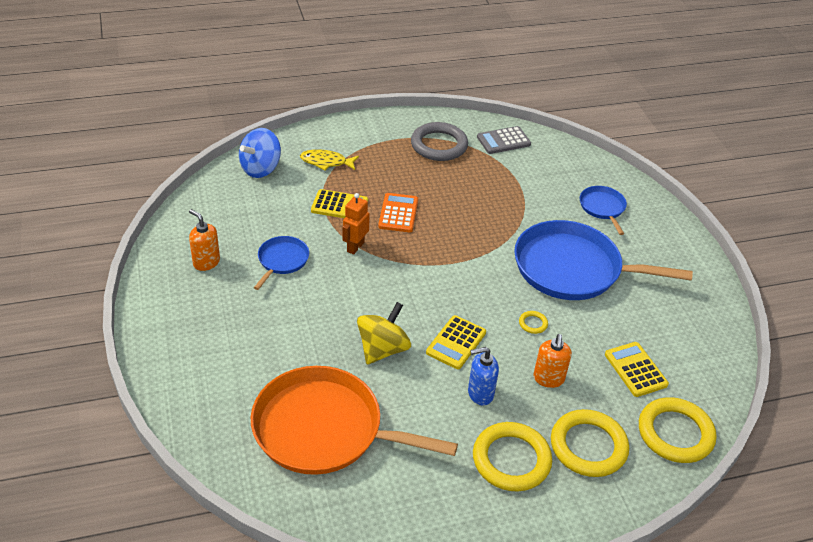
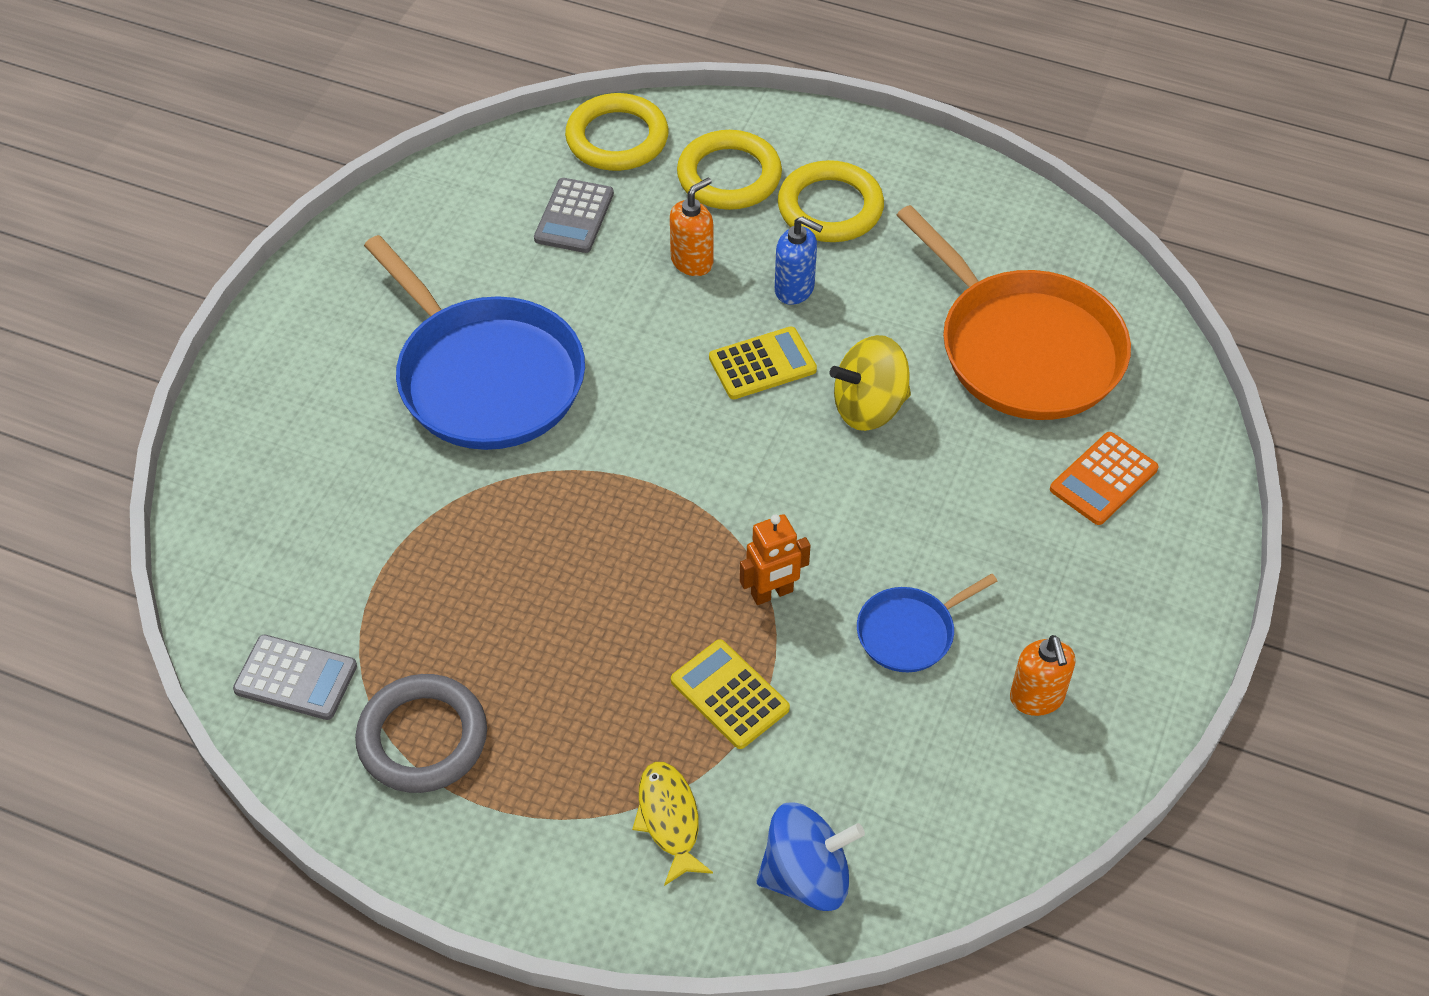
camera: 140 degrees left, 10 degrees up
(326, 162) = (669, 819): yellow fish -> yellow fish turned 150 degrees counterclockwise
(398, 213) = (644, 621): orange calculator -> orange calculator (1103, 479)
(533, 323) = (633, 334): yellow ring -> none
(602, 208) = (312, 446): blue pan -> none
(635, 370) = (574, 216): yellow calculator -> grey calculator

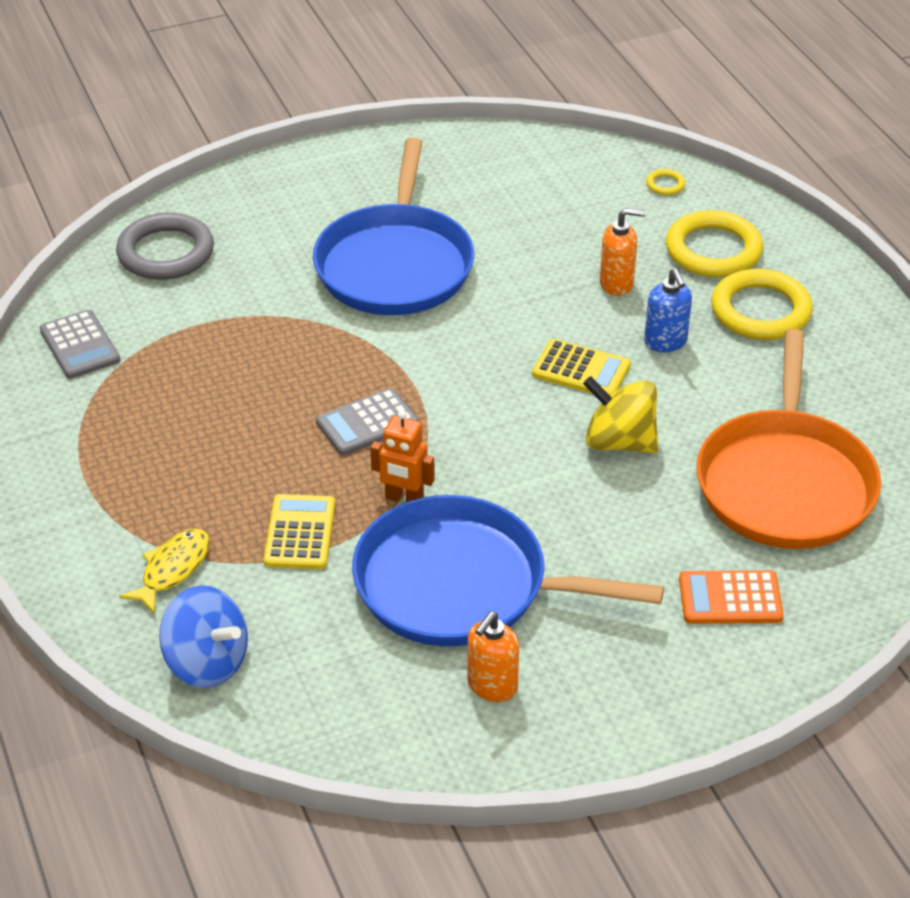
camera: 45 degrees right, 10 degrees down
(422, 738) = (102, 424): grey ring -> grey ring (166, 252)
(574, 216) = (574, 212): grey calculator -> grey calculator (367, 423)
(617, 138) = (665, 185): yellow ring -> yellow ring, size x0.42
(909, 632) = (461, 585): blue pan -> blue pan, size x2.12

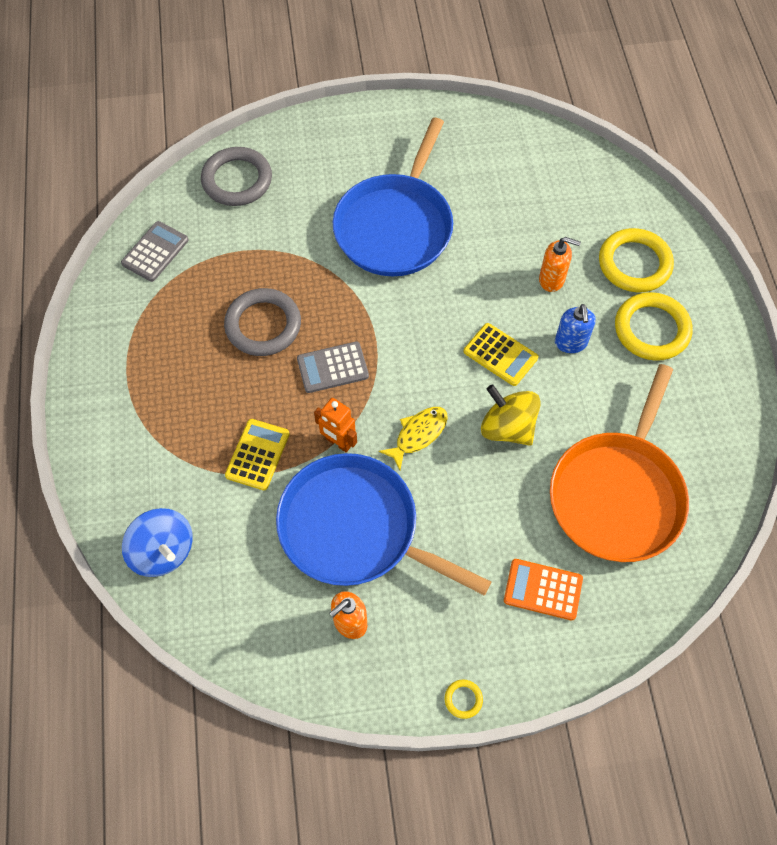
camera: 15 degrees right, 20 degrees up
(80, 345) = (155, 252): grey calculator -> grey calculator turned 135 degrees counterclockwise
(173, 569) = (163, 465): yellow fish -> yellow fish (418, 435)
(257, 396) = (263, 325): none -> grey ring
(665, 185) = (618, 193): yellow ring -> yellow ring (463, 699)

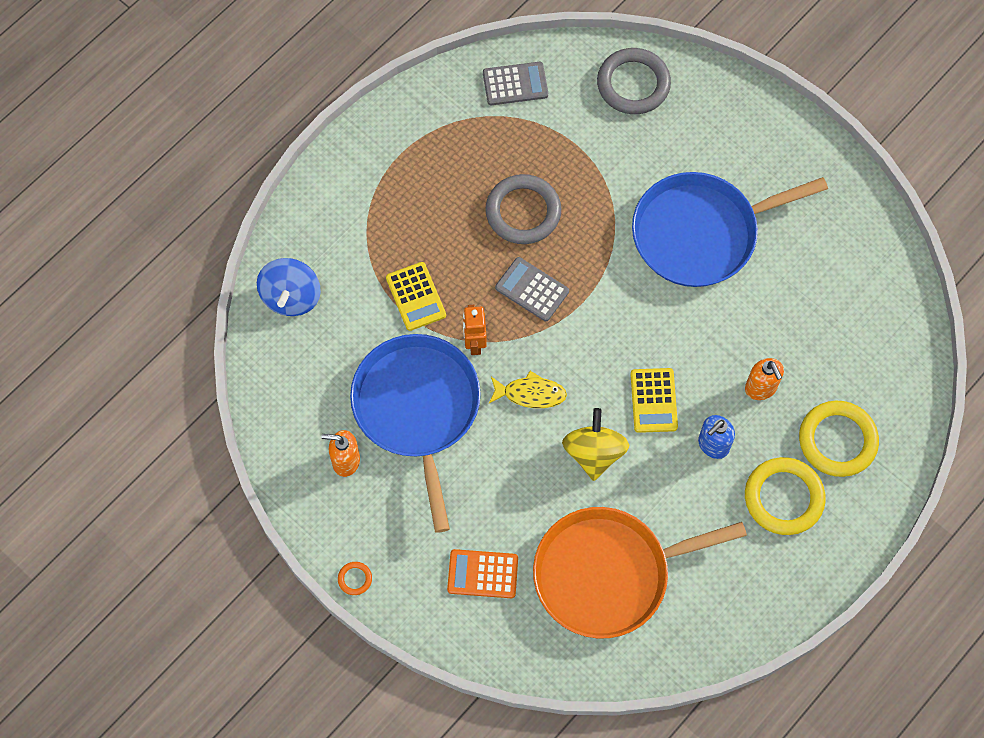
camera: 50 degrees right, 5 degrees up
(257, 454) = (416, 296): yellow calculator -> yellow calculator turned 90 degrees clockwise
(463, 699) = (355, 579): yellow ring -> orange ring
(543, 590) = (482, 574): orange calculator -> orange calculator turned 60 degrees counterclockwise

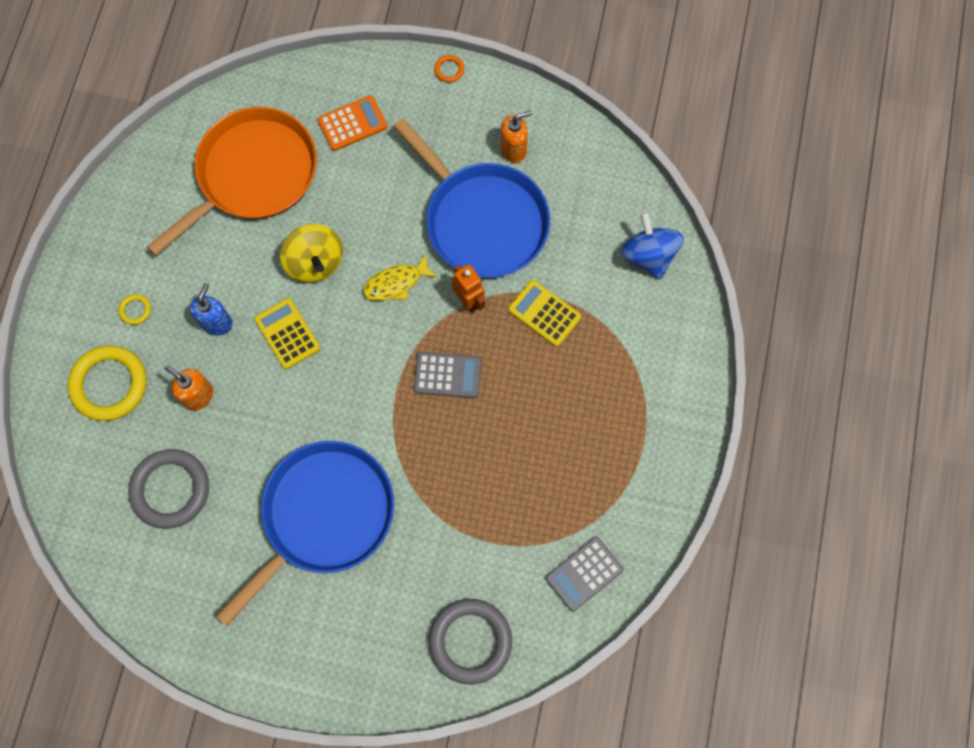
camera: 150 degrees right, 5 degrees up
(523, 212) = (498, 444): grey ring -> grey ring (170, 489)
(783, 498) = (135, 310): yellow ring -> yellow ring, size x0.42

